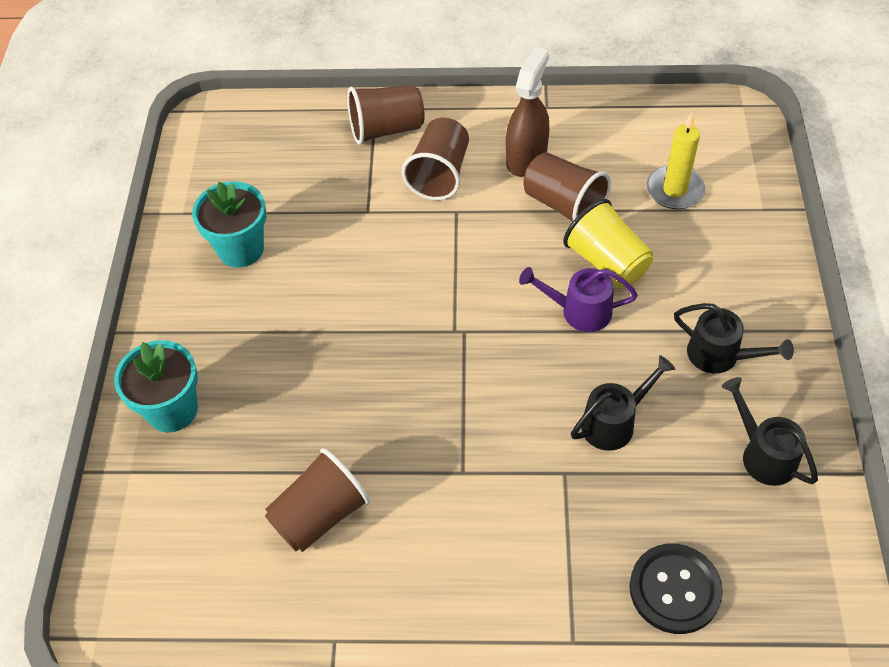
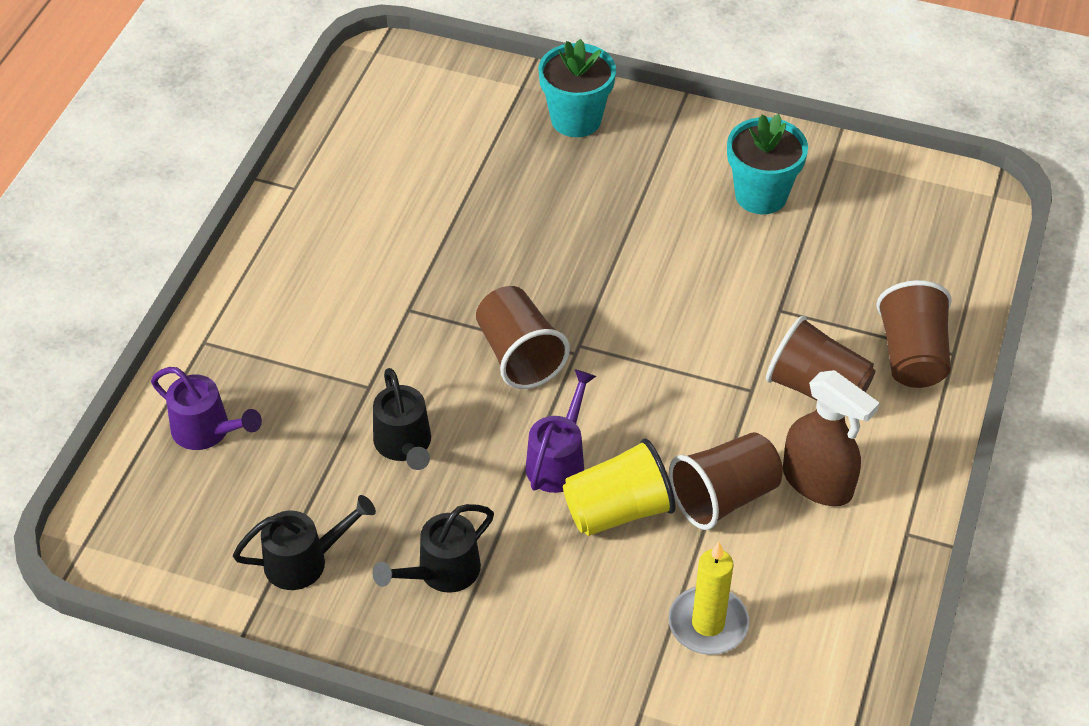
camera: 105 degrees right, 5 degrees down
(320, 515) = (415, 200): brown cup -> brown cup (519, 355)
(674, 589) = (208, 431): black button -> purple watering can

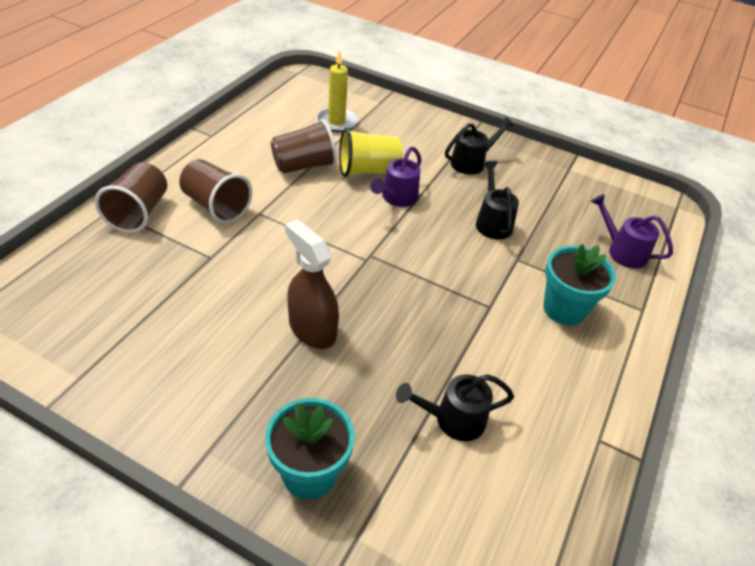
camera: 175 degrees left, 5 degrees down
(305, 561) = (547, 179): black watering can -> black watering can (452, 420)
(519, 355) = (410, 260): brown cup -> none
(761, 195) = (169, 351): turquoise flower pot -> turquoise flower pot (564, 309)
(817, 483) = (246, 162): brown spray bottle -> brown spray bottle (312, 329)

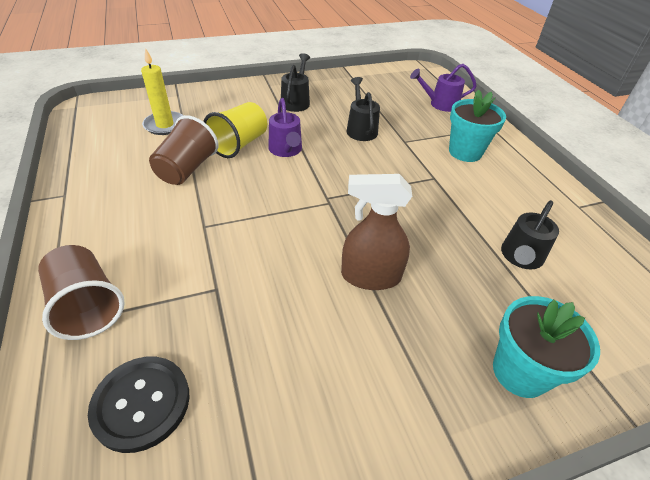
camera: 45 degrees left, 0 degrees up
(97, 284) = (141, 403): none -> black button
(216, 206) = (158, 246): brown cup -> none
(492, 222) = (360, 129): black watering can -> black watering can turned 45 degrees clockwise

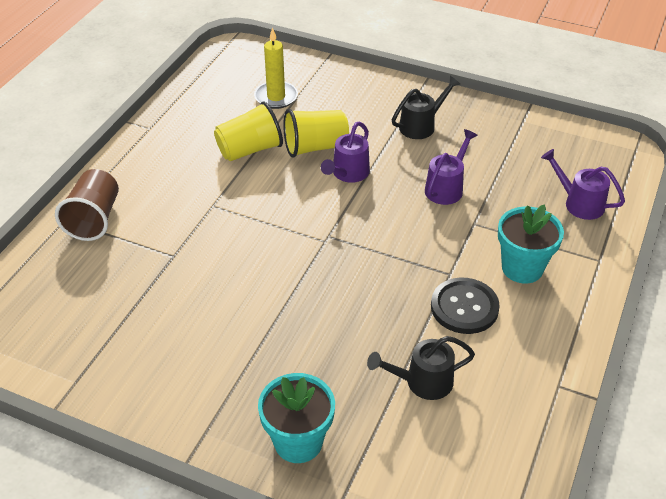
camera: 45 degrees right, 0 degrees up
(141, 403) = (70, 294): black button -> black button (464, 307)
(187, 169) = (250, 150): brown cup -> yellow cup
(360, 129) = (446, 187): black watering can -> purple watering can
(370, 276) = (282, 314): brown spray bottle -> none

